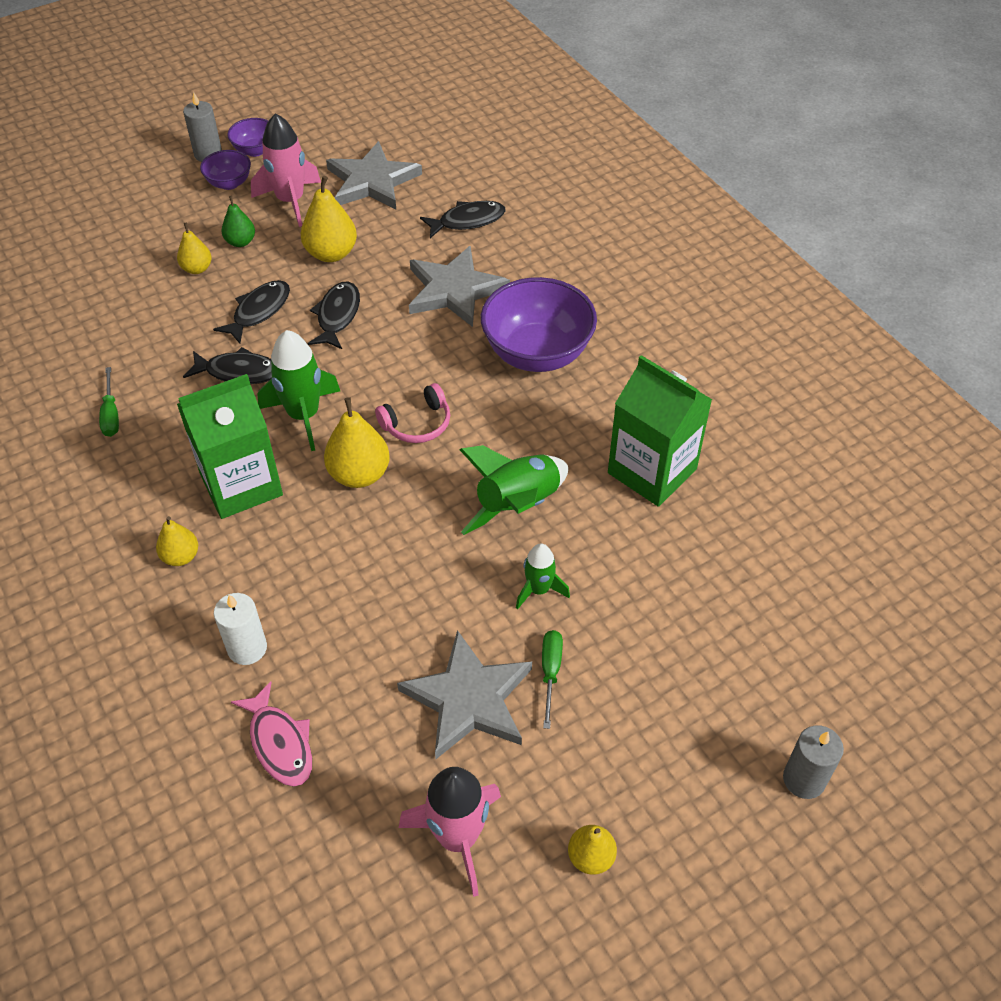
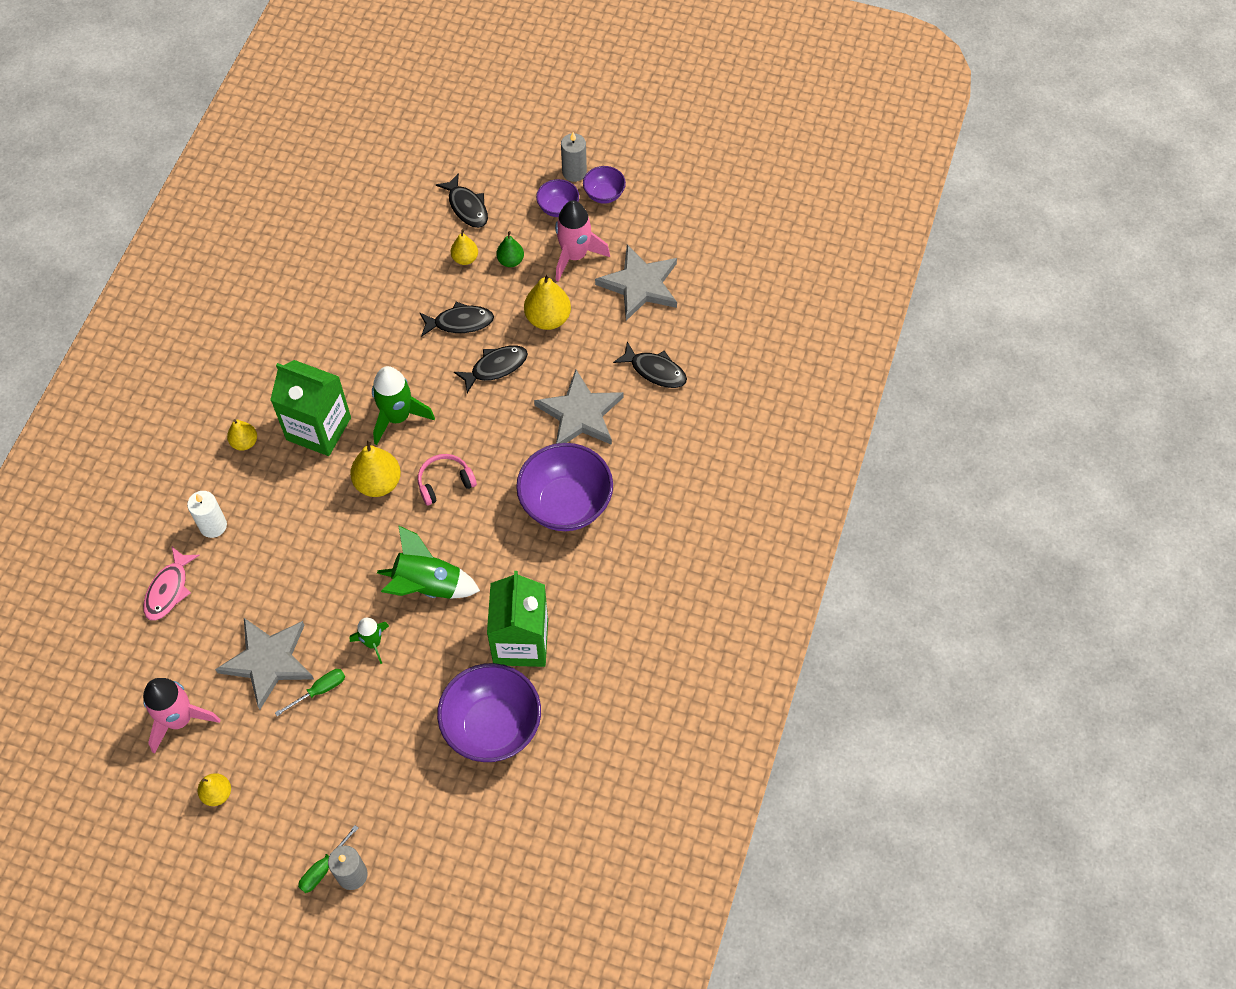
camera: 50 degrees right, 10 degrees up
(111, 414) = (312, 319): green screwdriver -> green screwdriver (323, 868)
(239, 372) = (401, 354): black fish -> black fish (467, 207)
(417, 424) = (445, 482): pink headphones -> pink headphones turned 135 degrees clockwise
(727, 548) = (492, 726): none -> purple bowl

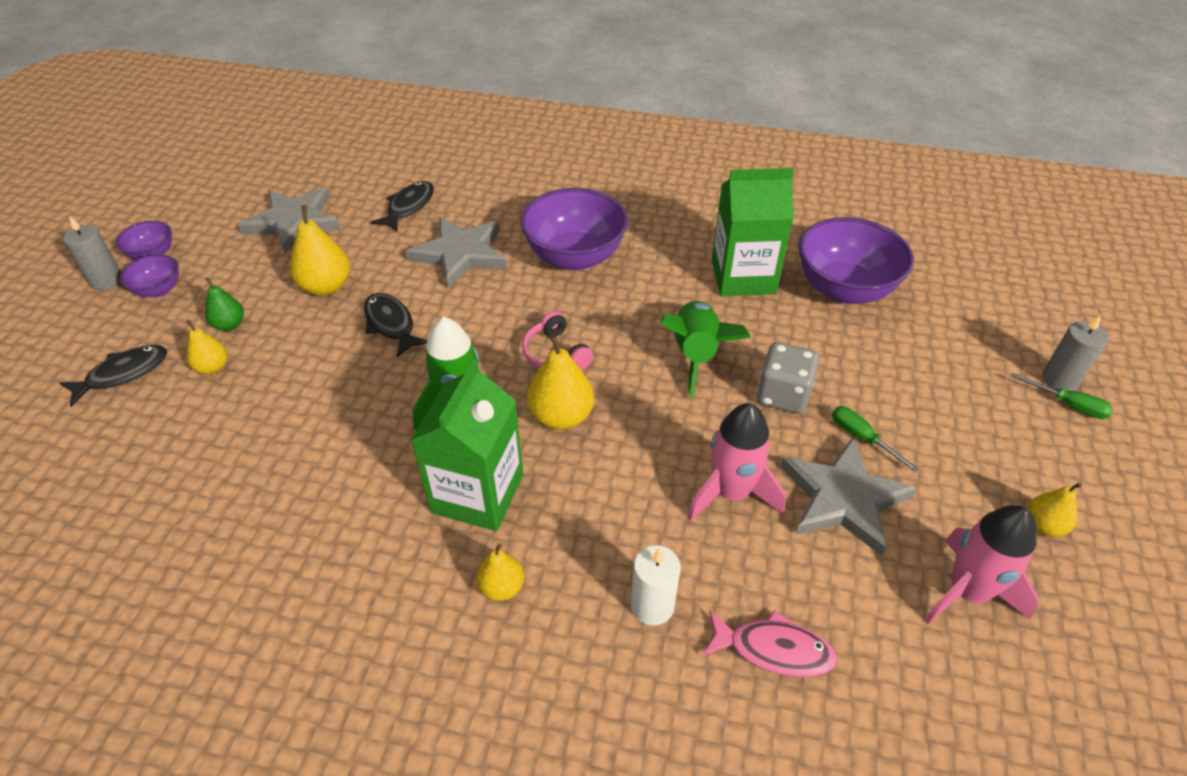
camera: 95 degrees left, 15 degrees down
(373, 643) = (783, 395): green rocket -> grey dice
(460, 322) = (317, 362): black fish -> none
(575, 255) = (238, 272): pink rocket -> pink rocket (731, 493)

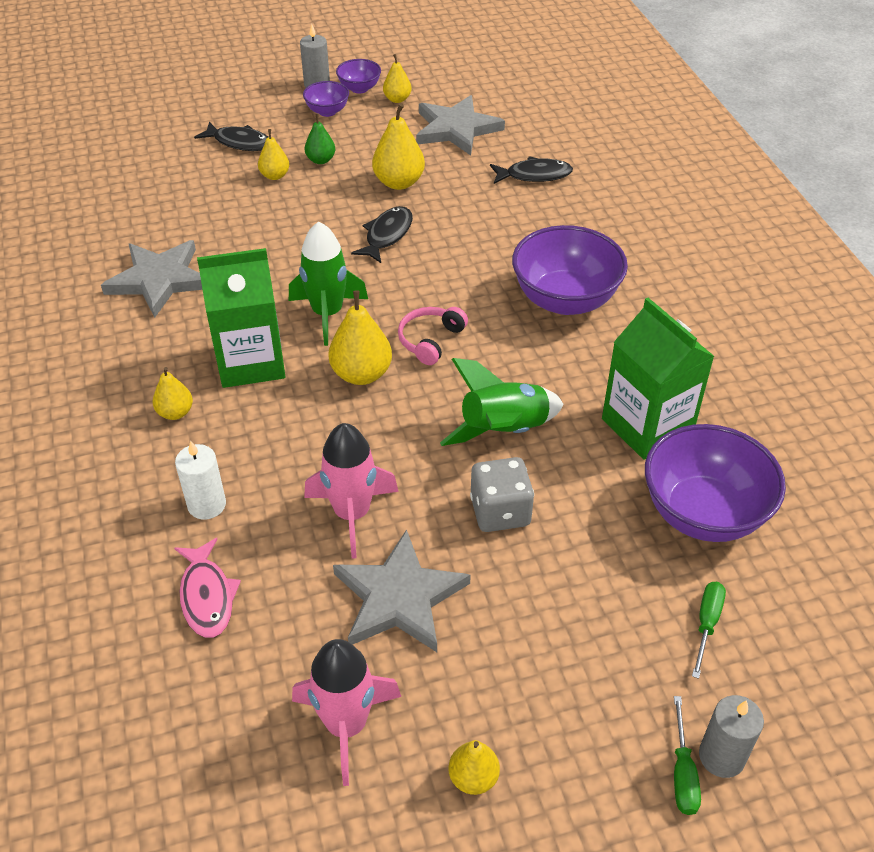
camera: 60 degrees right, 0 degrees up
(203, 238) = (397, 99): none -> yellow pear
(460, 254) = (503, 232): grey star -> grey star (159, 280)
(862, 438) = (487, 591): green screwdriver -> green screwdriver (706, 624)

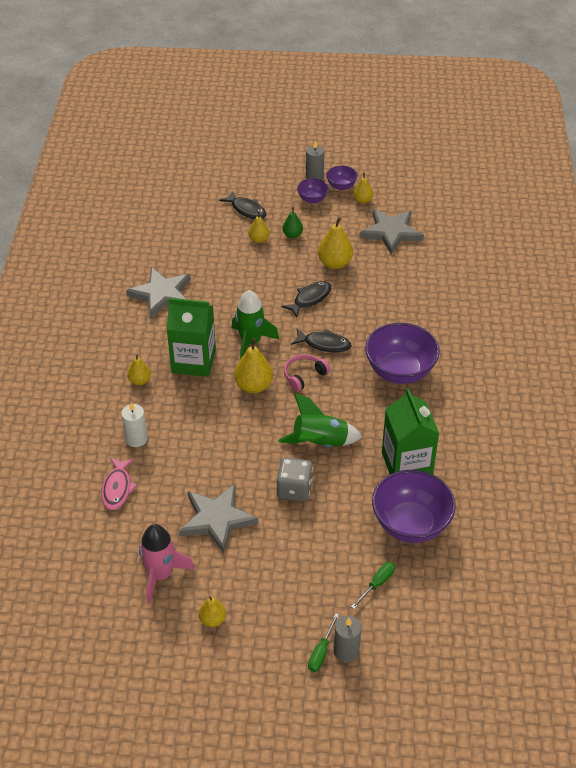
camera: 20 degrees right, 0 degrees up
(352, 514) = (212, 466): pink rocket -> none
(534, 175) = (426, 279): black fish -> black fish (324, 344)

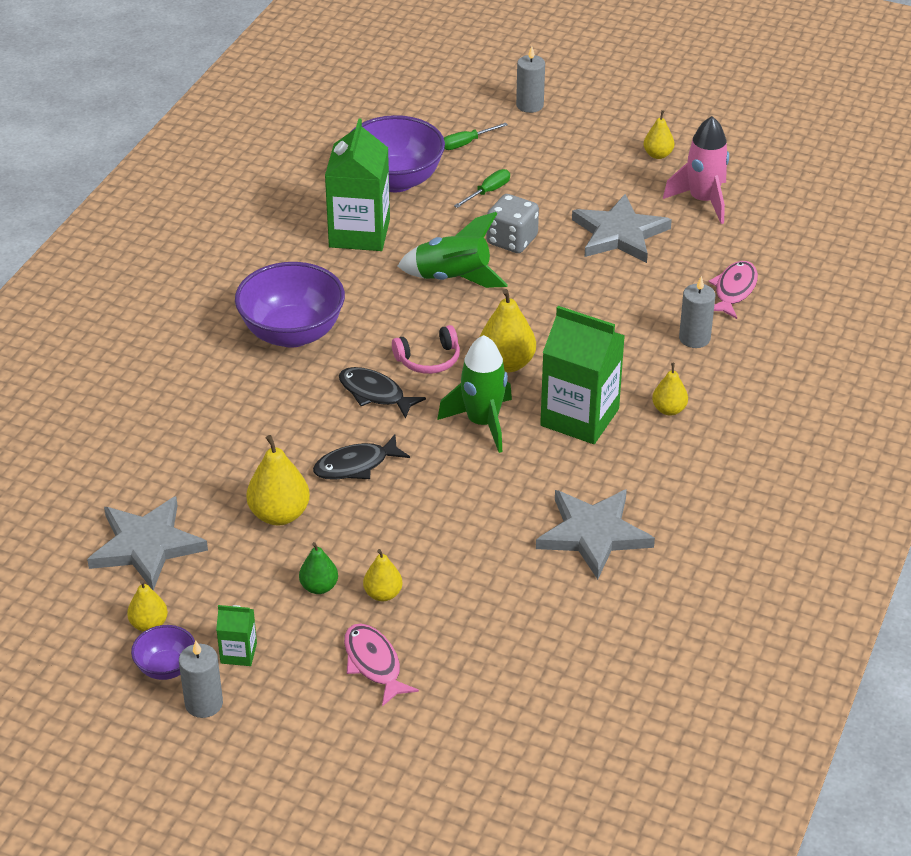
camera: 160 degrees left, 5 degrees down
(136, 439) = (694, 338): white candle -> grey candle
(247, 210) = (374, 663): black fish -> pink fish
(312, 199) = (238, 653): purple bowl -> green carton
(321, 652) = (555, 110): green screwdriver -> green screwdriver (488, 192)

